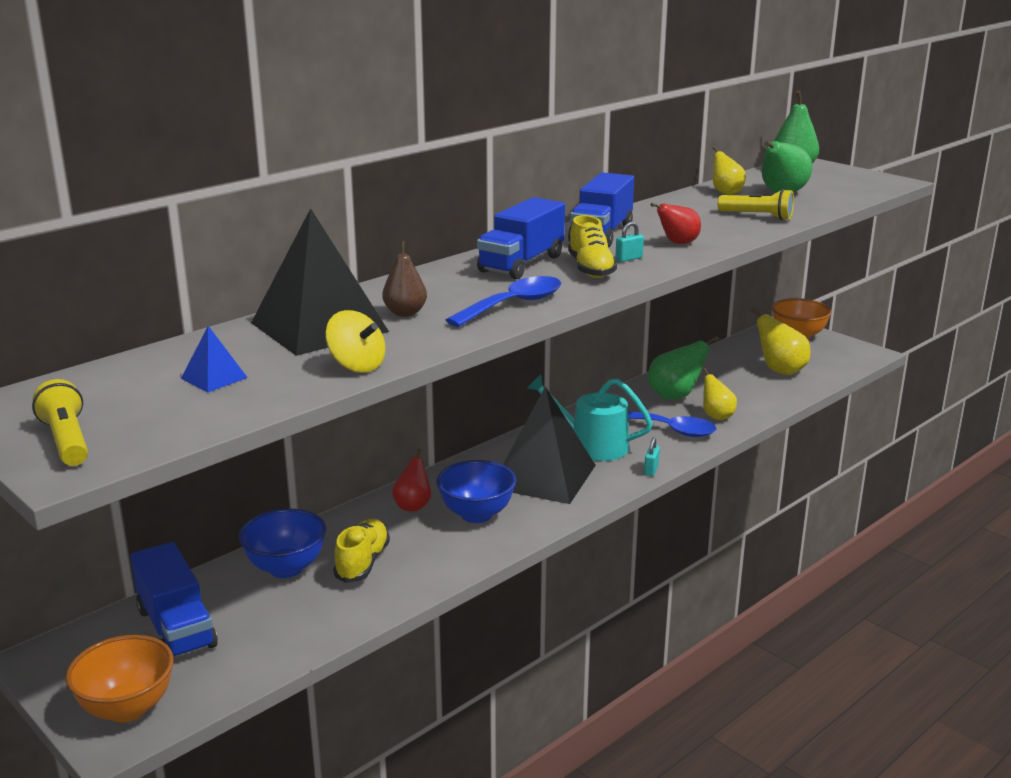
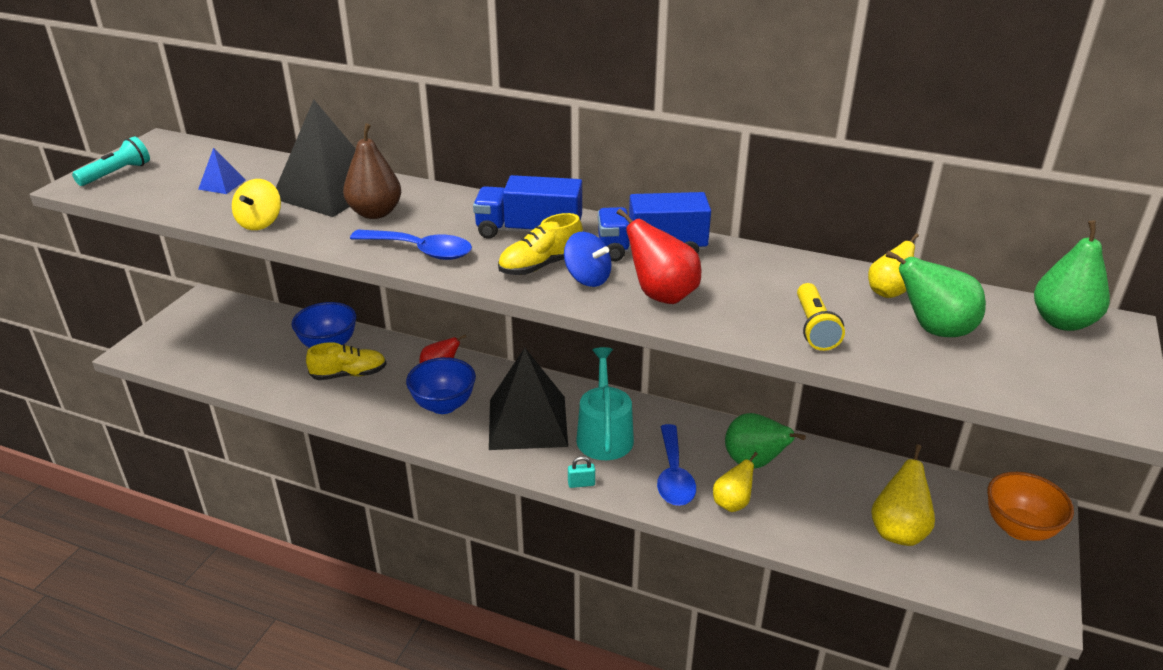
camera: 65 degrees right, 10 degrees up
(67, 441) = (117, 173): yellow flashlight -> turquoise flashlight
(127, 708) = (161, 345): orange bowl -> none
(176, 628) = (245, 330): blue truck -> none
(405, 313) = (375, 213): brown pear -> brown pear, size x1.51
(629, 259) = (587, 278): turquoise padlock -> blue spinning top
(677, 243) = (662, 295): red pear -> red pear, size x1.51

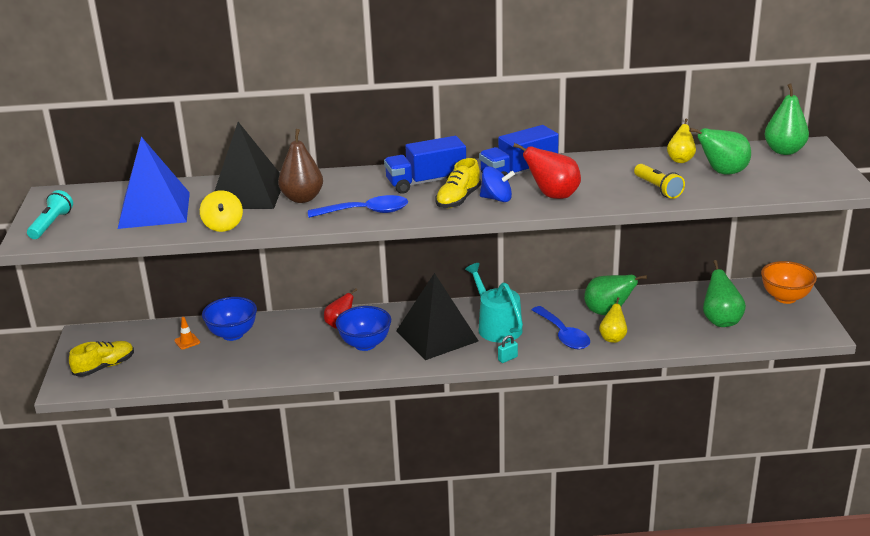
camera: 25 degrees left, 5 degrees down
(222, 184) = (154, 210): blue pyramid -> blue pyramid, size x2.38
(281, 339) = (187, 341): none -> orange traffic cone
(349, 374) = (270, 347): yellow shoe -> yellow shoe (104, 367)
(898, 531) = (721, 321): yellow pear -> green pear

